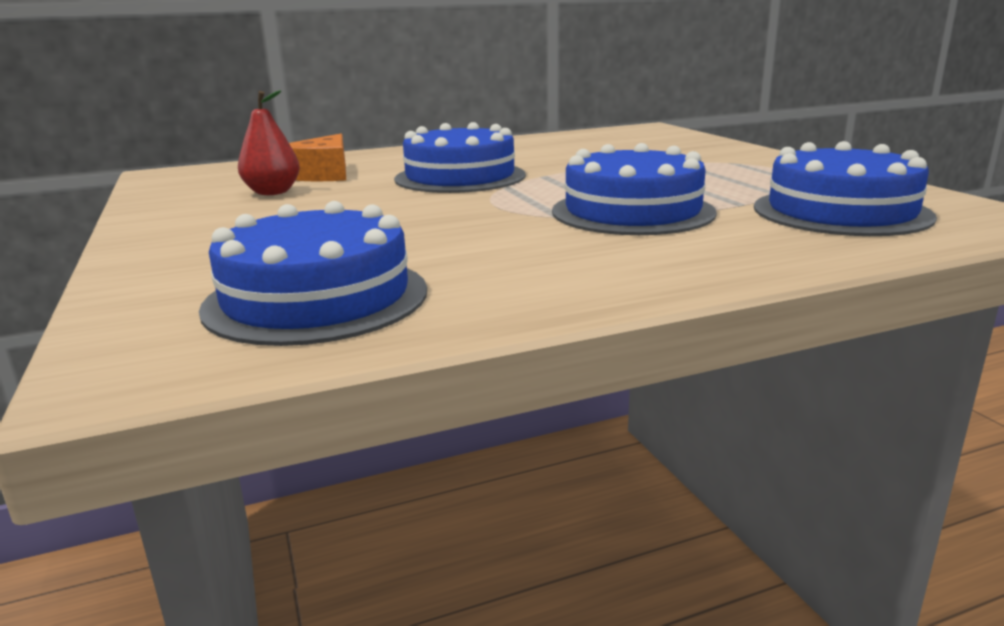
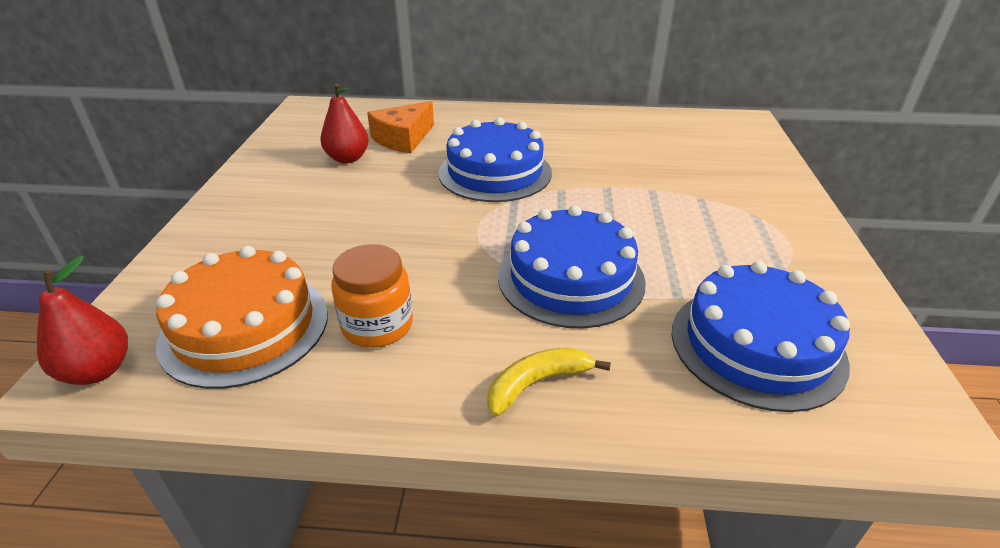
camera: 25 degrees right, 15 degrees up
(146, 365) = (98, 371): none -> red pear
(316, 298) = (245, 327): blue cake -> orange cake
(480, 267) = (377, 325): none -> orange jar
(697, 262) = (537, 383): none -> yellow banana

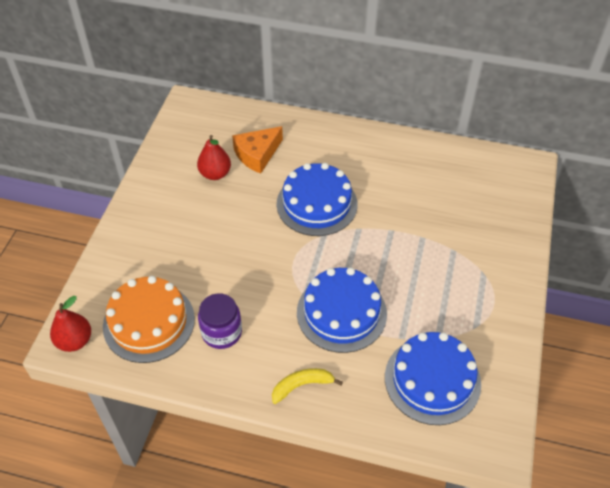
camera: 10 degrees right, 15 degrees up
(377, 325) = (221, 332): orange jar -> purple jar

